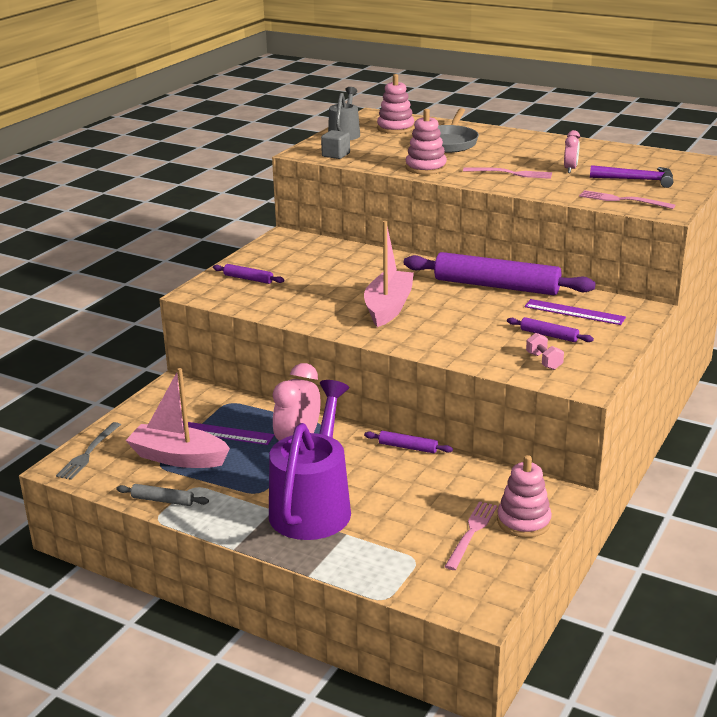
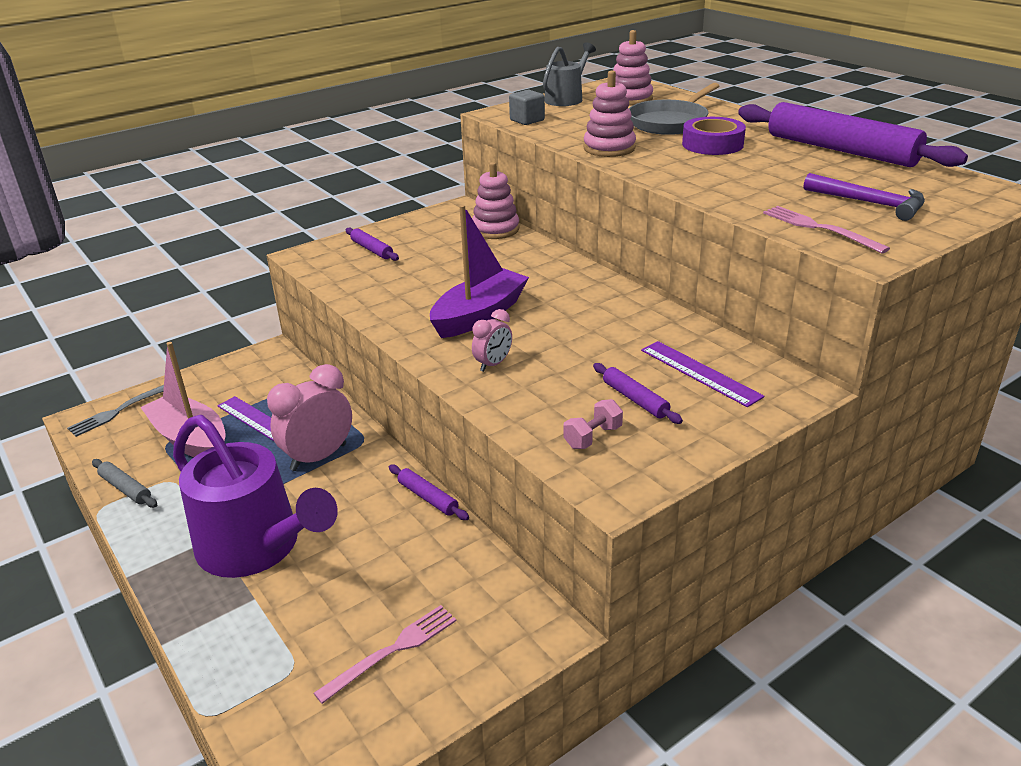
camera: 25 degrees right, 5 degrees up
(313, 506) = (256, 547): purple watering can -> purple watering can turned 90 degrees clockwise
(388, 307) = (479, 315): pink boat -> purple boat
(496, 155) = (712, 144): none -> purple tape
(496, 286) = (632, 314): purple rolling pin -> purple rolling pin (840, 150)
(511, 173) = (705, 170): pink fork -> none
(523, 521) = (470, 657): pink stacking toy -> pink stacking toy (495, 229)
(544, 361) = (592, 437): pink dumbbell -> pink dumbbell turned 45 degrees clockwise
(570, 169) = (789, 175): pink clock -> pink clock (493, 364)

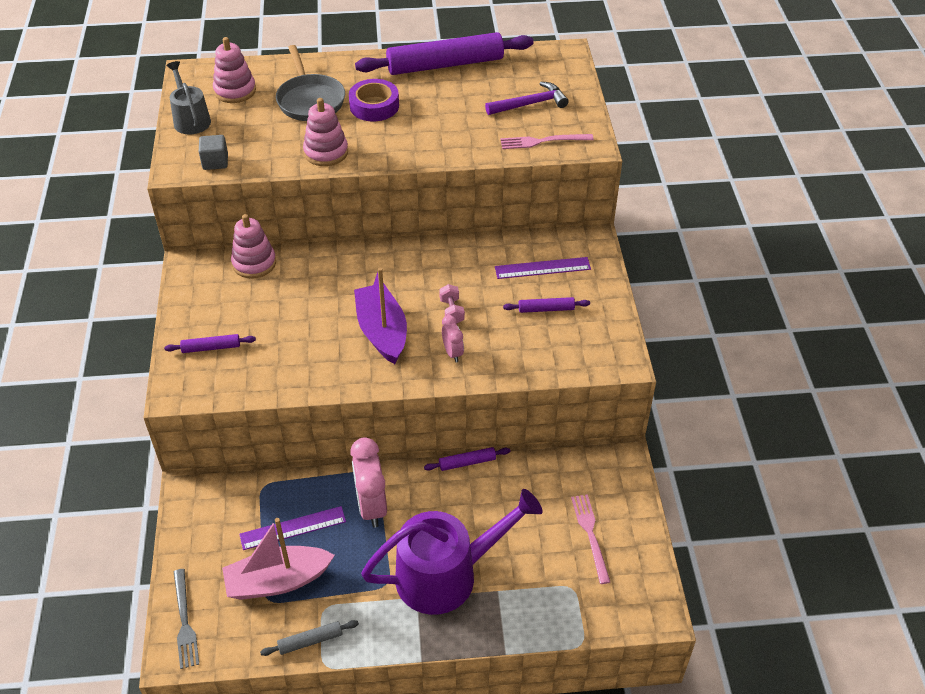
camera: 60 degrees left, 15 degrees up
(592, 437) = (568, 346): pink dumbbell -> pink dumbbell (451, 311)

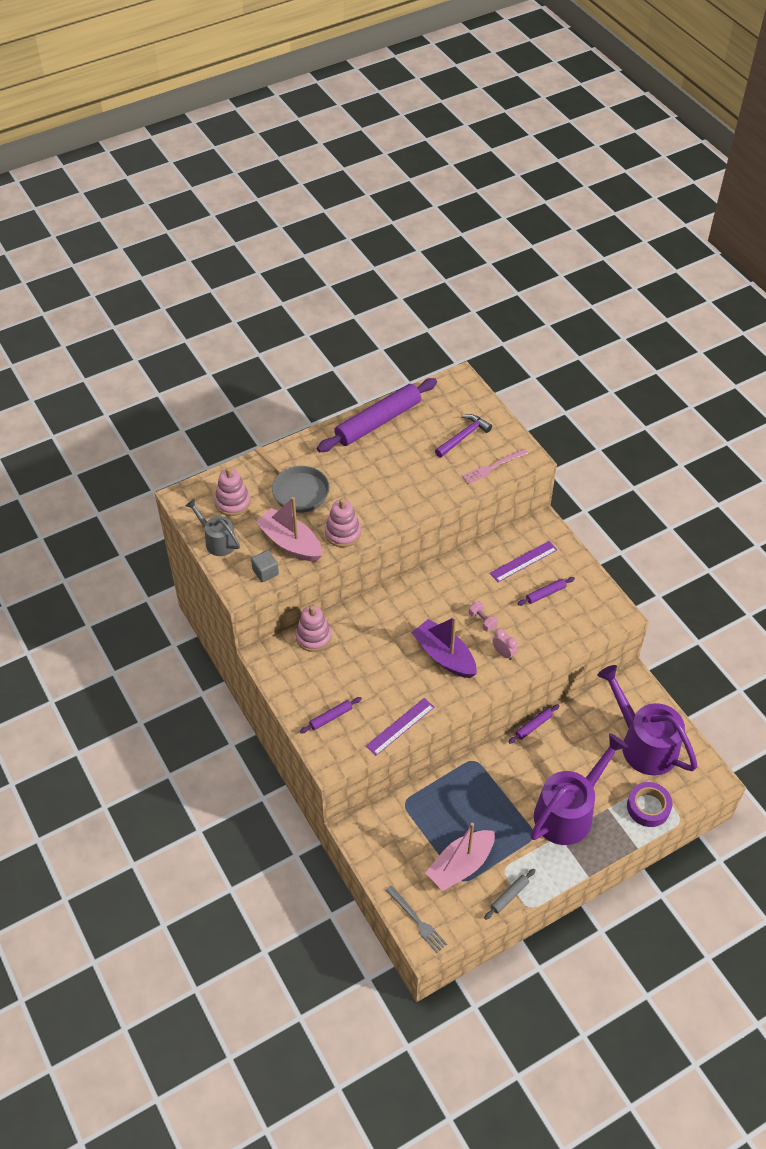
camera: 25 degrees left, 5 degrees up
(263, 144) = (290, 543): none -> pink boat
(293, 528) = (446, 824): purple ruler -> purple ruler (400, 726)
(371, 506) = (489, 785): pink clock -> none
(374, 106) = (350, 479): purple tape -> purple tape (648, 807)
(590, 535) = (644, 744): pink fork -> purple watering can

